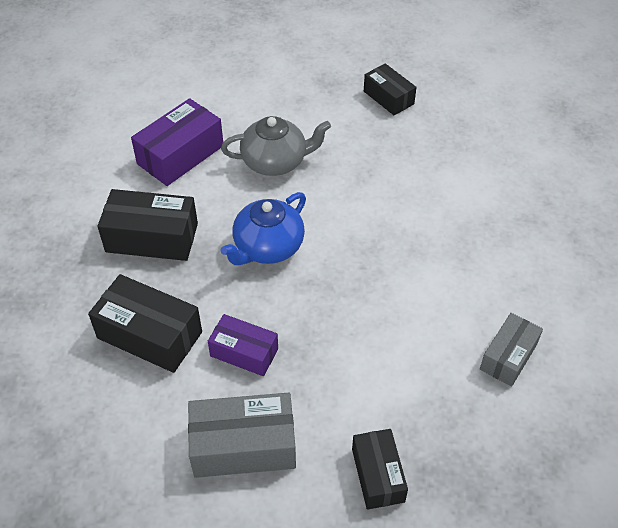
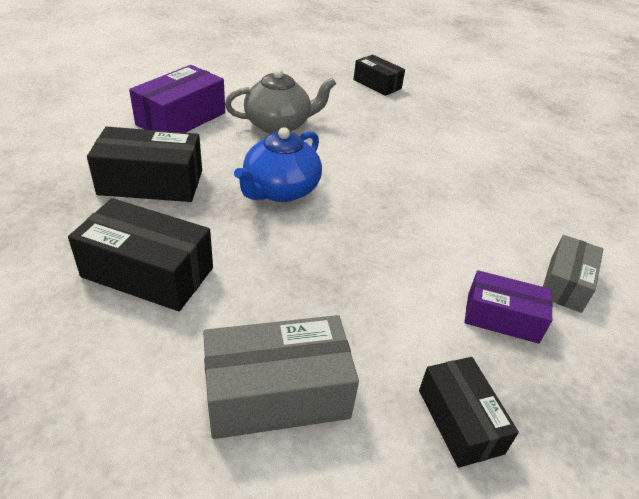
camera: 10 degrees left, 10 degrees down
(244, 352) = (266, 287): purple box -> purple box (502, 318)

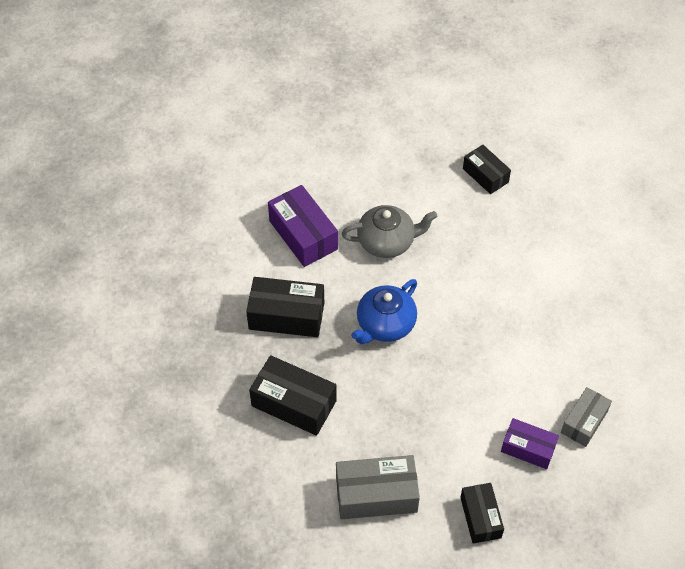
camera: 10 degrees right, 15 degrees up
(181, 119) = (303, 235): purple box -> purple box turned 75 degrees counterclockwise

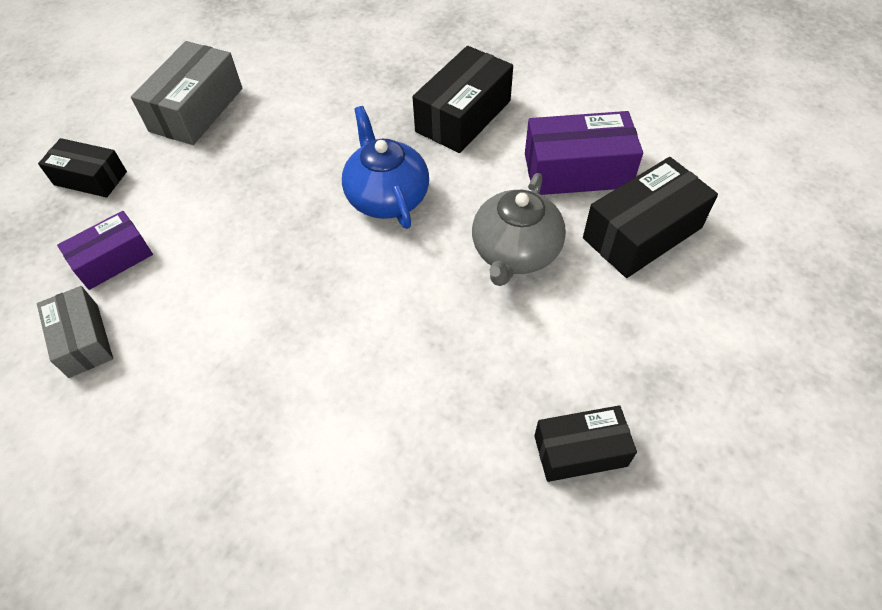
camera: 120 degrees right, 0 degrees up
(294, 403) = (349, 86): black box -> black box (642, 233)

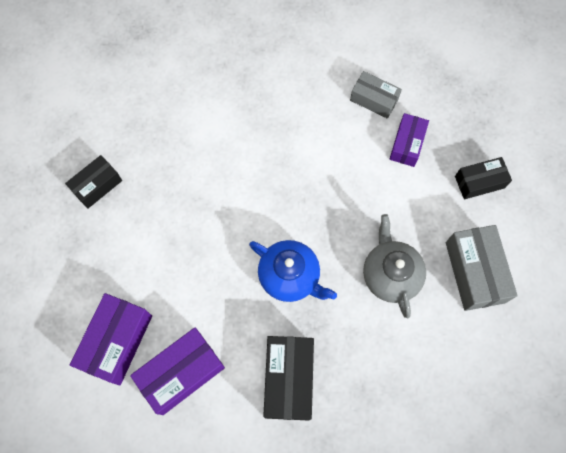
camera: 145 degrees right, 15 degrees up
(515, 252) = (187, 281): grey teapot -> grey teapot (390, 274)
(642, 233) = (117, 342): black box -> purple box

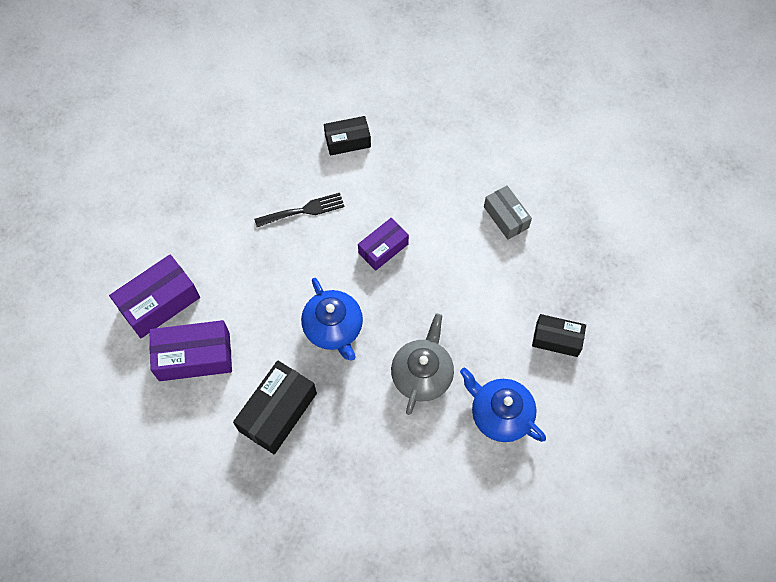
camera: 30 degrees right, 5 degrees down
(97, 186) = (222, 168): black box -> black box (347, 141)
(197, 185) = (303, 210): none -> black fork
(407, 144) = (510, 271): purple box -> purple box (383, 248)
(475, 272) = (500, 414): grey box -> blue teapot

